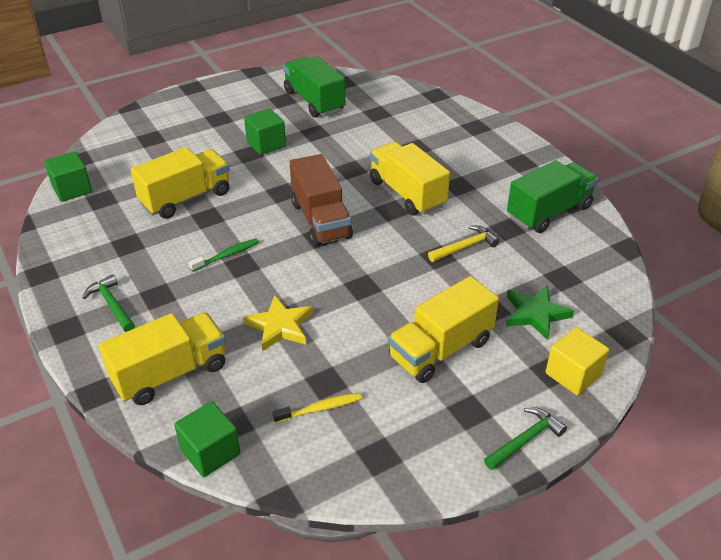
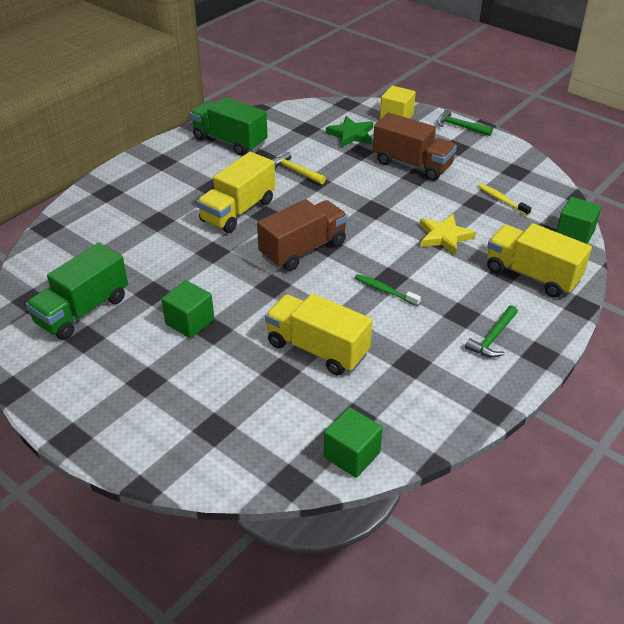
camera: 110 degrees left, 0 degrees up
(440, 349) = (412, 164): yellow truck -> brown truck

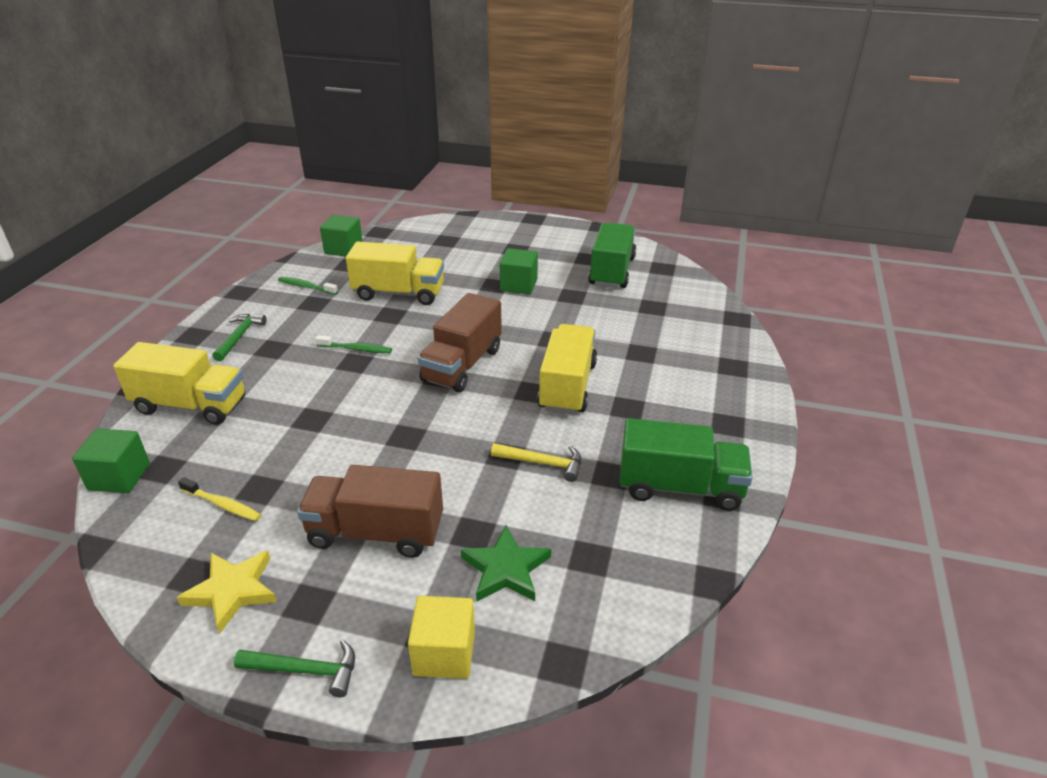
camera: 155 degrees right, 5 degrees down
(415, 393) = (306, 287): none -> green toothbrush
(444, 237) = (302, 423): yellow star -> yellow star (232, 591)

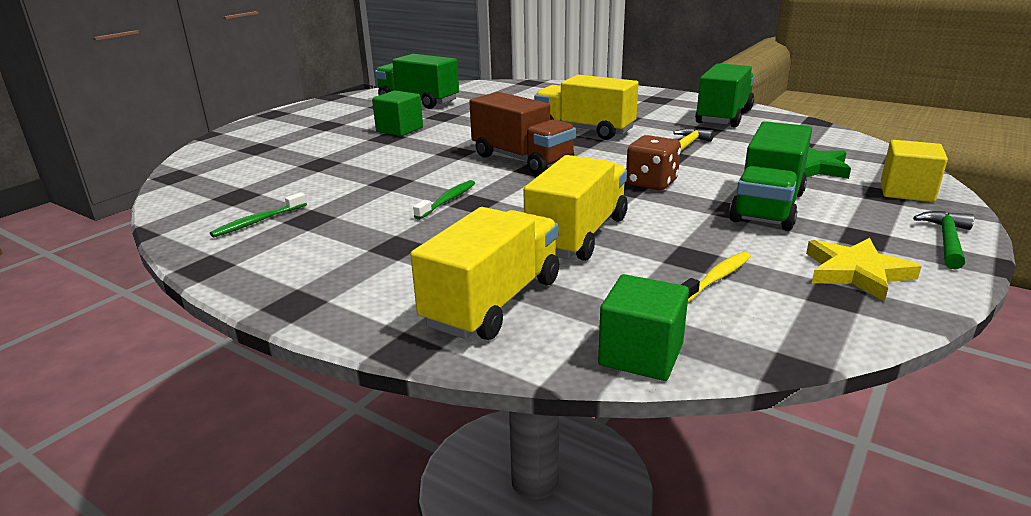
camera: 70 degrees left, 10 degrees down
(239, 337) = (341, 268): green hammer -> none
(343, 249) = (186, 196): green cube -> none
(376, 532) = (768, 206): brown truck -> green truck
(398, 293) = (348, 175): yellow truck -> yellow truck (578, 235)
(421, 450) = (651, 183): none -> brown dice

